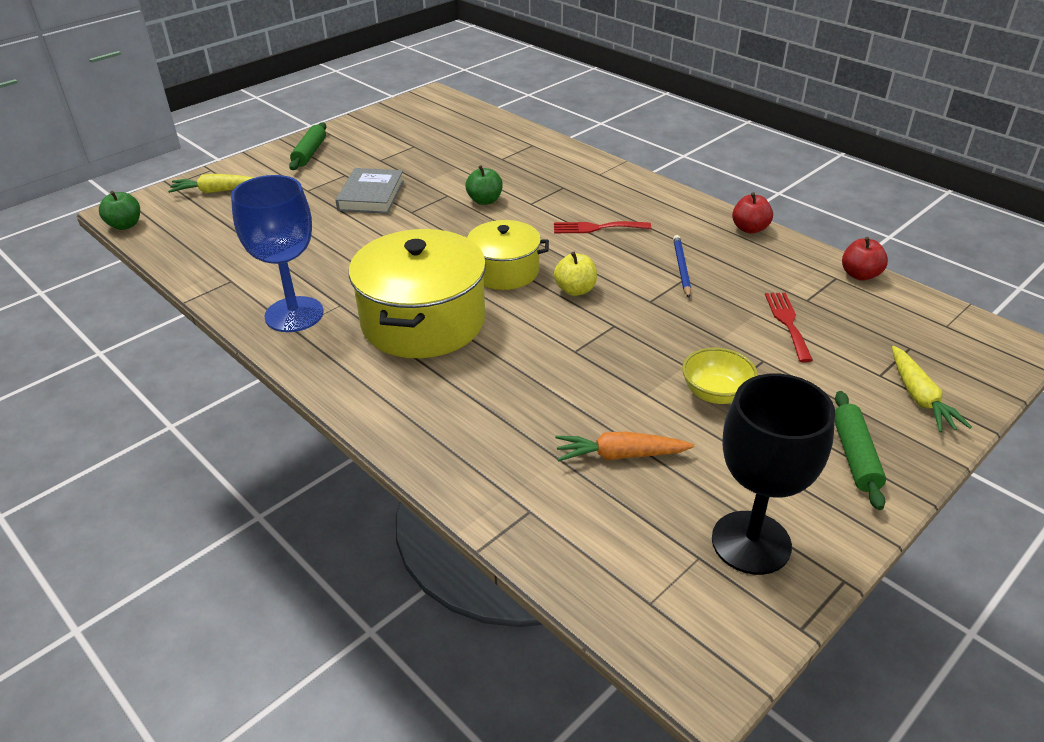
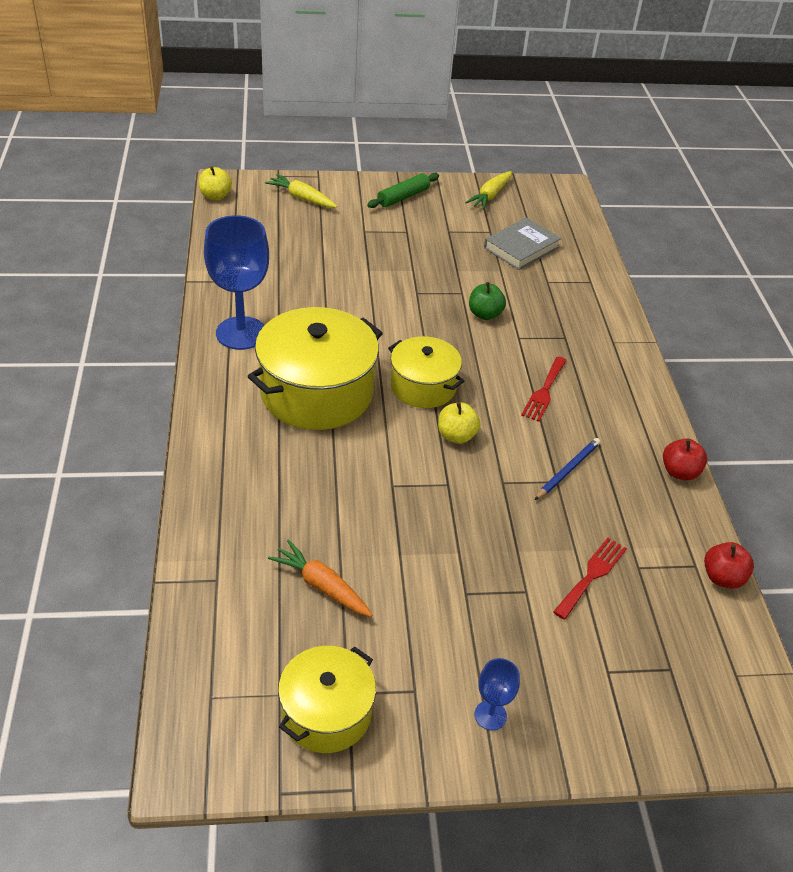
camera: 35 degrees right, 5 degrees up
(125, 225) = (215, 196): green apple -> yellow apple
(371, 195) = (404, 261): grey book -> grey book (521, 247)
(596, 228) = (544, 391): red fork -> red fork turned 105 degrees counterclockwise
(716, 393) = (451, 590): yellow bowl -> none
(751, 542) = (326, 713): black goblet -> yellow pot
(855, 456) = (490, 715): green rolling pin -> blue goblet
(919, 397) = (614, 713): yellow carrot -> yellow carrot (490, 196)

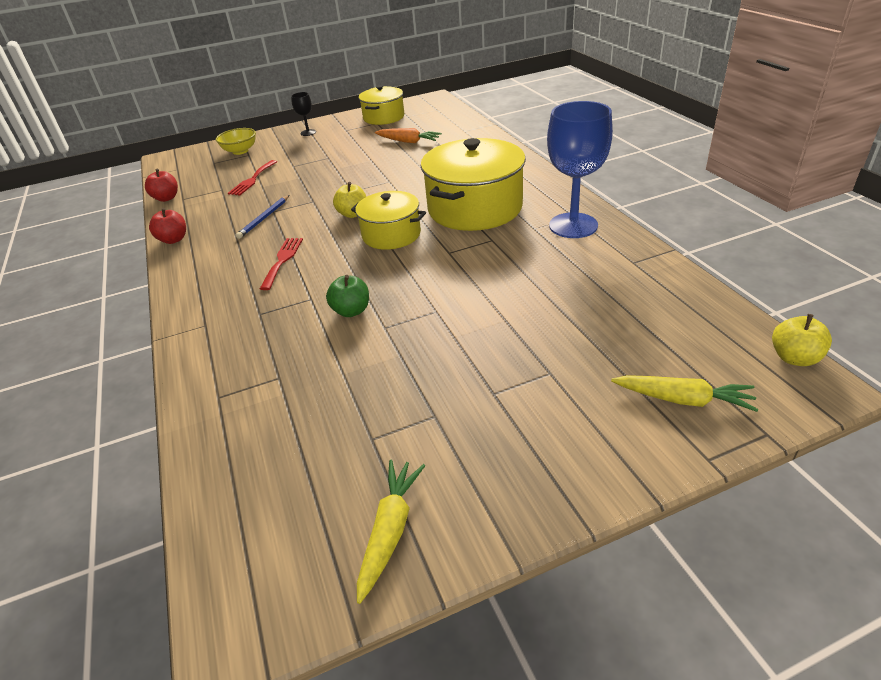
camera: 170 degrees right, 5 degrees down
(403, 197) = (538, 463): green rolling pin -> none
(490, 715) = (308, 132): blue goblet -> black goblet
(521, 247) = (318, 423): grey book -> none
(625, 694) = (240, 151): none -> yellow bowl

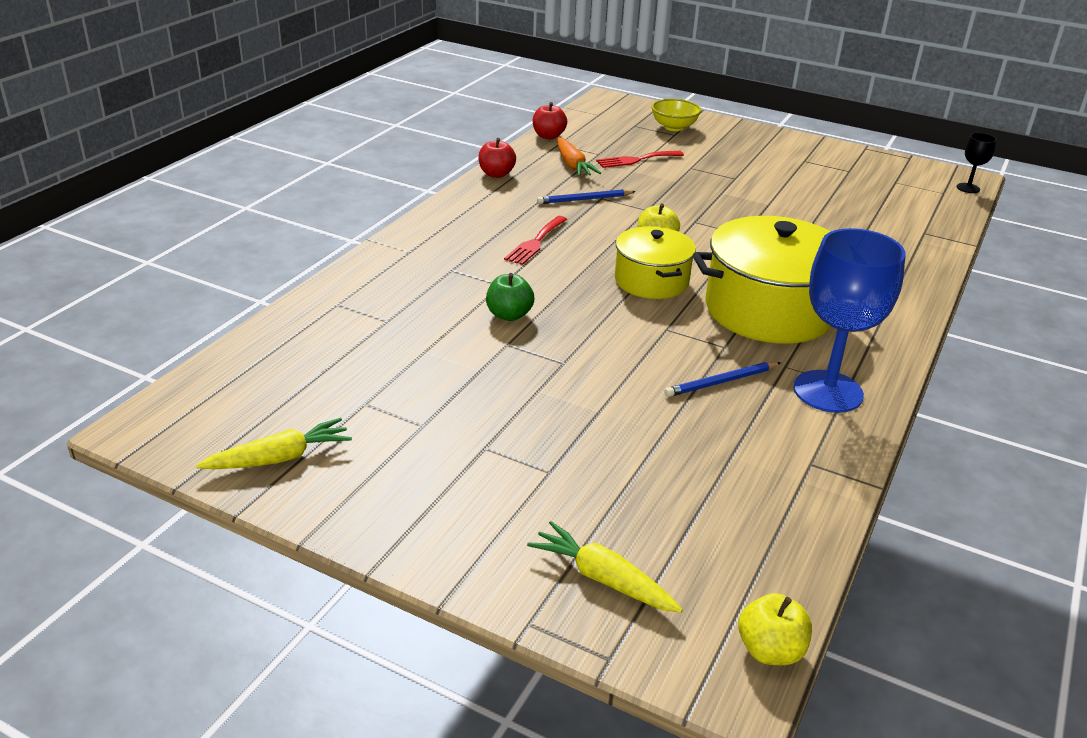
camera: 45 degrees right, 5 degrees down
(282, 260) = (535, 242): red fork -> red fork turned 150 degrees clockwise
(308, 132) = (764, 143): black goblet -> black goblet (968, 188)
(383, 117) = (867, 169): yellow pot -> none
(408, 141) = (841, 208): orange carrot -> orange carrot (573, 165)
(526, 257) = (721, 382): none -> blue pencil
(683, 399) = (602, 578): yellow carrot -> yellow carrot turned 150 degrees clockwise

